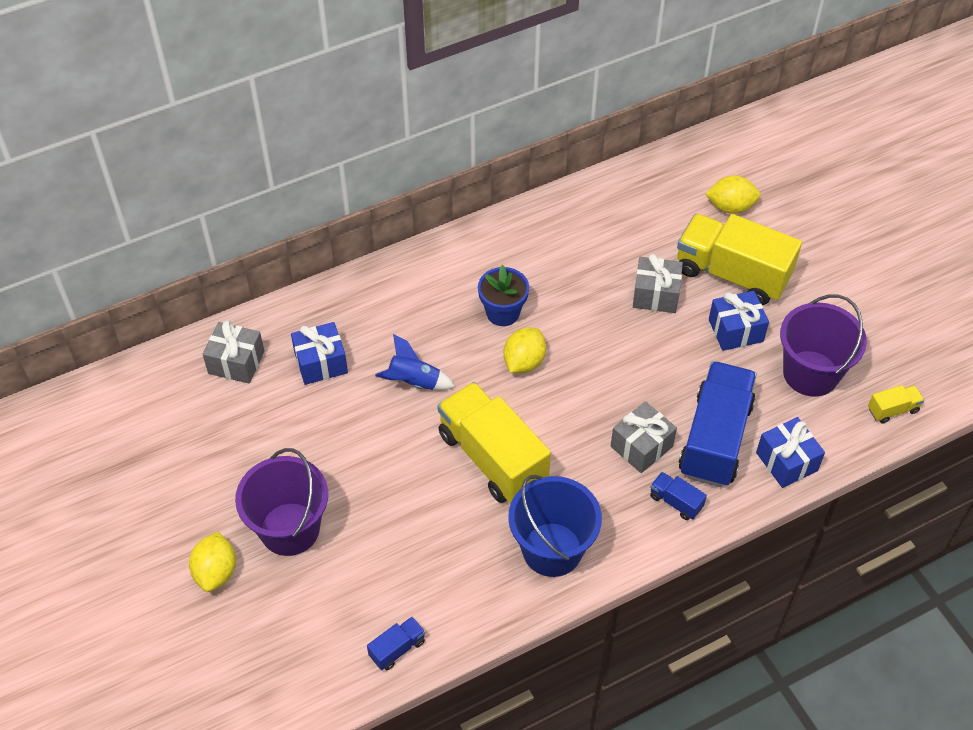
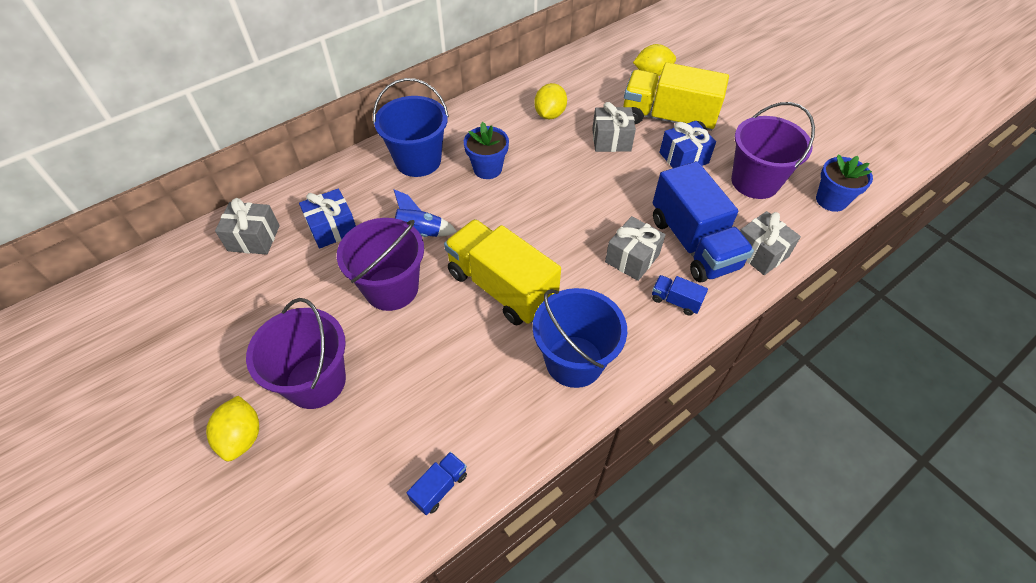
camera: 10 degrees left, 0 degrees up
(376, 442) = (391, 288): none -> purple bucket
(425, 291) = (418, 160): none -> blue bucket
(524, 362) = (513, 204): yellow lemon -> yellow lemon (550, 114)
(715, 439) = (693, 243): blue truck -> blue truck turned 150 degrees clockwise
(786, 461) = (760, 253): blue gift -> grey gift
(892, 410) = (831, 200): yellow truck -> blue flower pot

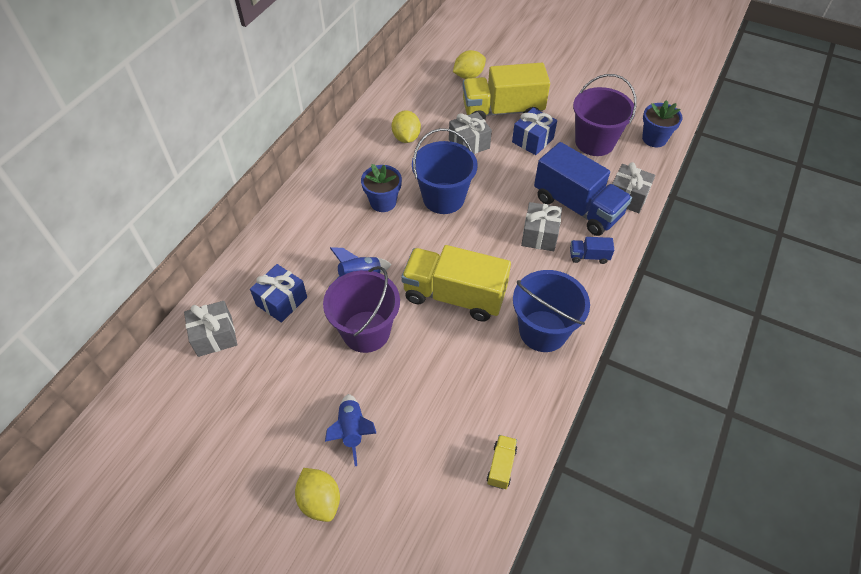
camera: 25 degrees left, 0 degrees up
(315, 381) = (352, 431): purple bucket -> blue rocket
(418, 160) = (319, 215): blue bucket -> blue bucket (443, 198)
(439, 487) = (501, 466): blue truck -> yellow truck

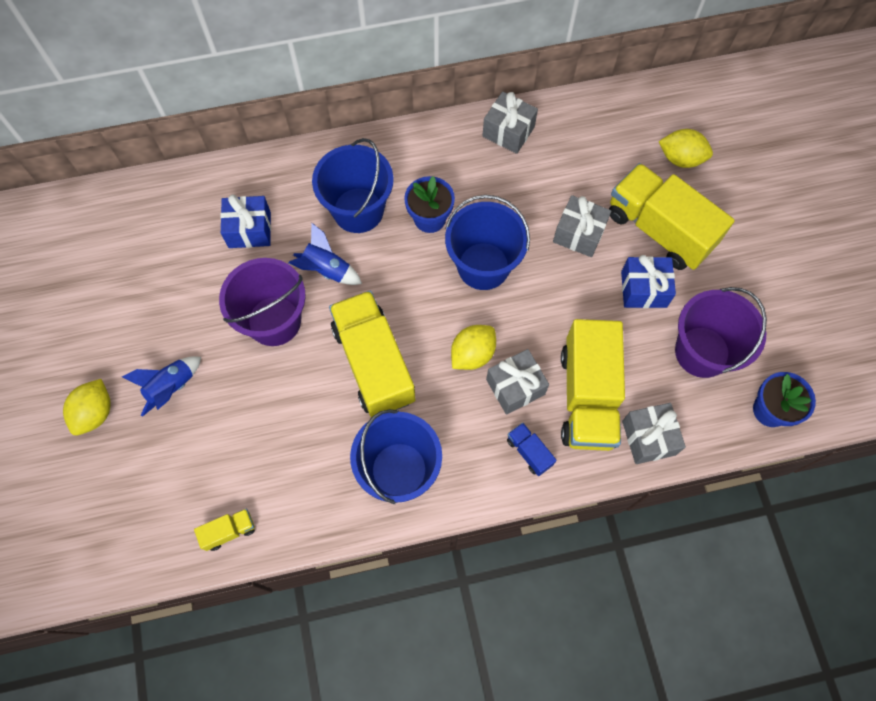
camera: 50 degrees right, 15 degrees up
(215, 336) = (175, 211): grey gift -> grey gift (508, 132)
(336, 233) = (358, 210): none -> blue bucket
(406, 138) = (532, 172): yellow lemon -> yellow lemon (472, 354)
(577, 207) = (587, 397): blue truck -> yellow truck

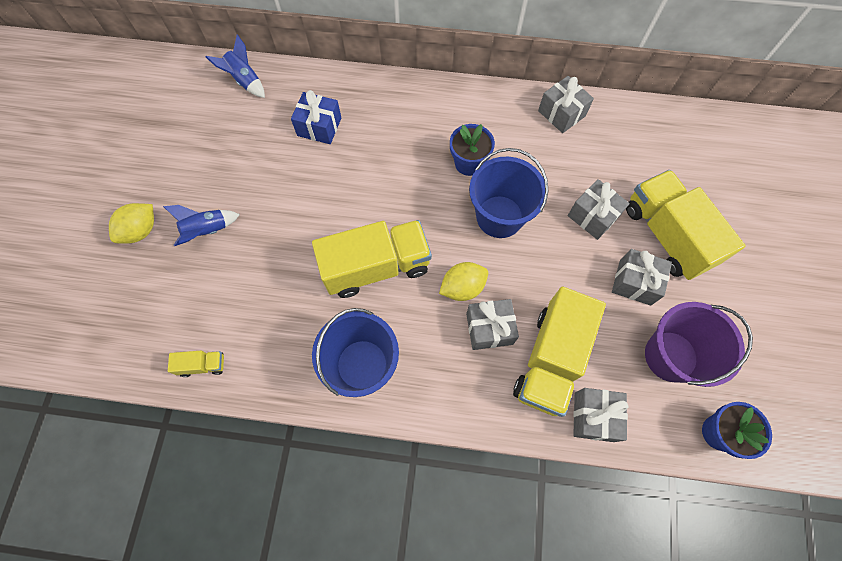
camera: 20 degrees right, 0 degrees up
(274, 321) = (309, 205): purple bucket -> none
(326, 269) = (368, 177): blue rocket -> blue rocket (245, 80)
(358, 210) = (412, 138): blue bucket -> none
(374, 363) = (376, 267): yellow truck -> yellow truck turned 75 degrees clockwise
(529, 452) = (481, 390): blue truck -> none
(643, 289) = (635, 282): blue gift -> grey gift
(681, 158) = (707, 181): yellow lemon -> none

